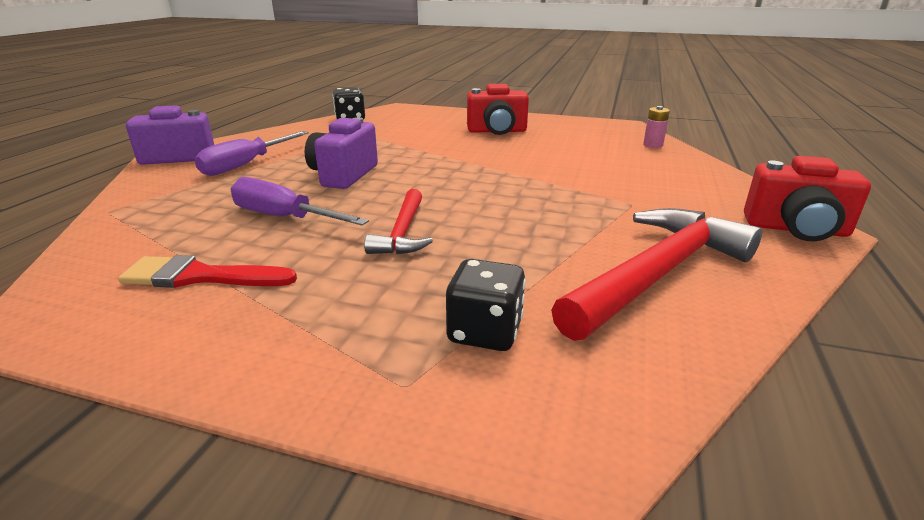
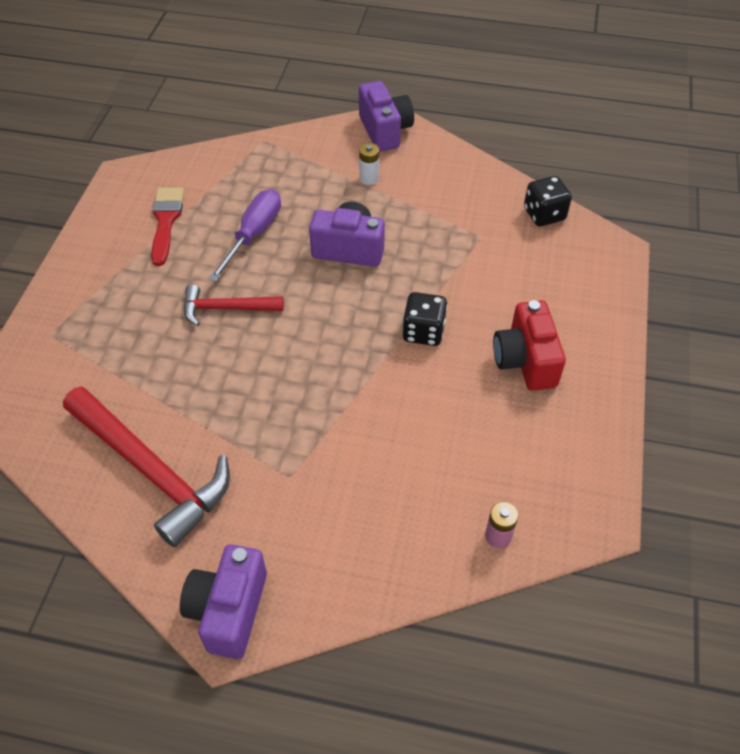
camera: 85 degrees right, 25 degrees up
(246, 165) = (369, 178): purple screwdriver -> white battery
(485, 332) = (90, 365): black dice -> black dice (423, 332)
(796, 229) = (228, 610): red camera -> purple camera

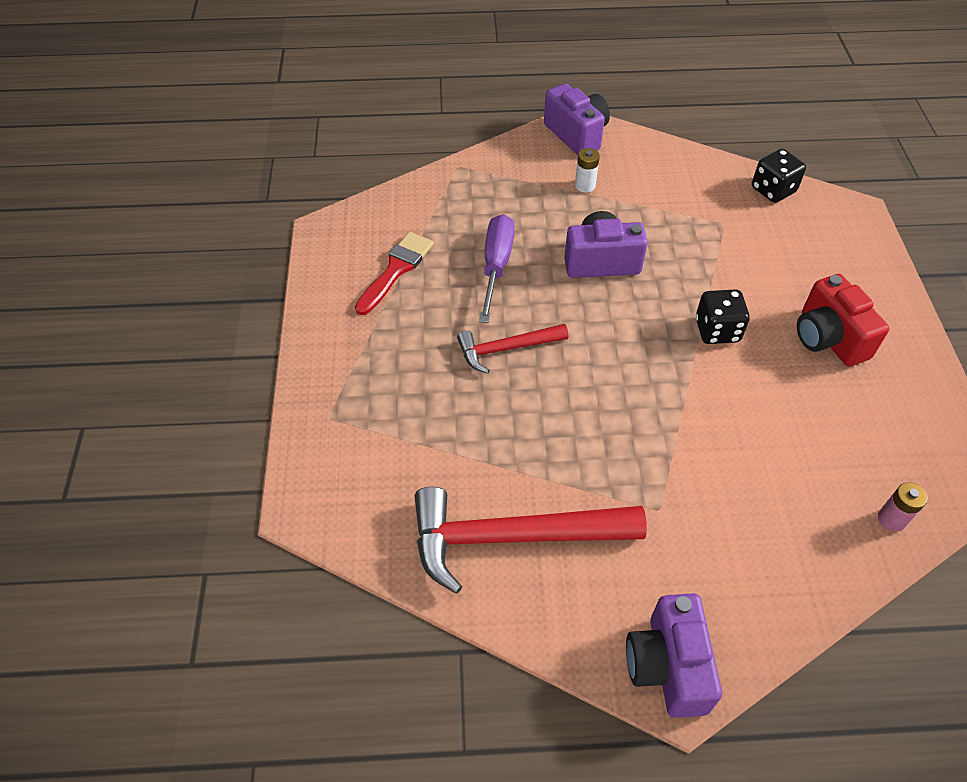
camera: 15 degrees left, 0 degrees up
(151, 470) = (512, 538): red hammer -> red hammer turned 150 degrees clockwise
(166, 221) = (396, 270): red brush -> red brush turned 45 degrees clockwise

